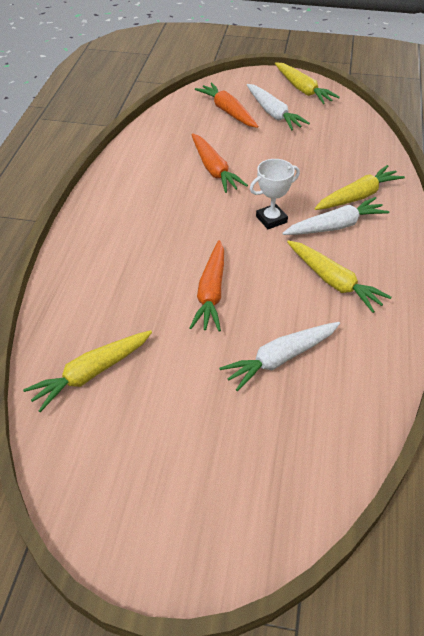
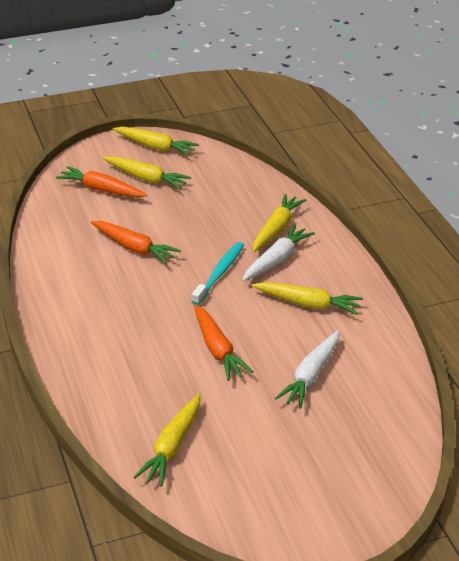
camera: 30 degrees left, 10 degrees down
(271, 219) = (219, 273): white trophy -> turquoise toothbrush
(273, 114) = (146, 178): white carrot -> yellow carrot

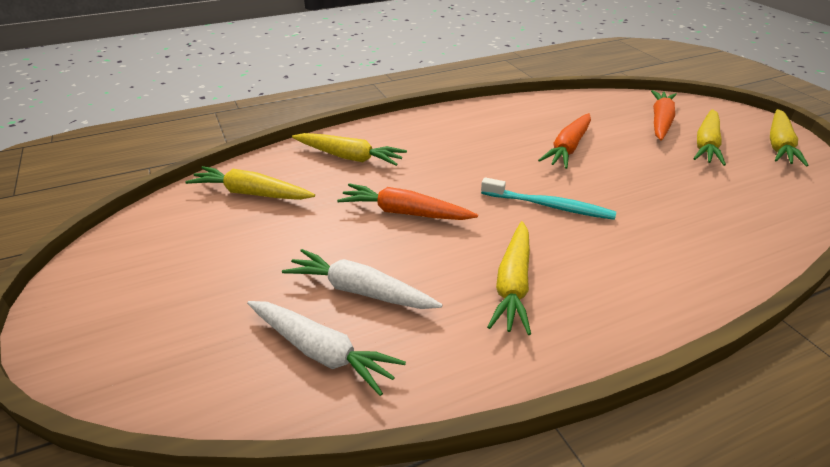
camera: 85 degrees right, 0 degrees up
(218, 350) = (404, 213): orange carrot -> orange carrot turned 45 degrees clockwise
(276, 229) = (676, 248): yellow carrot -> yellow carrot (349, 157)
(277, 260) = (602, 251): white carrot -> white carrot (322, 352)

